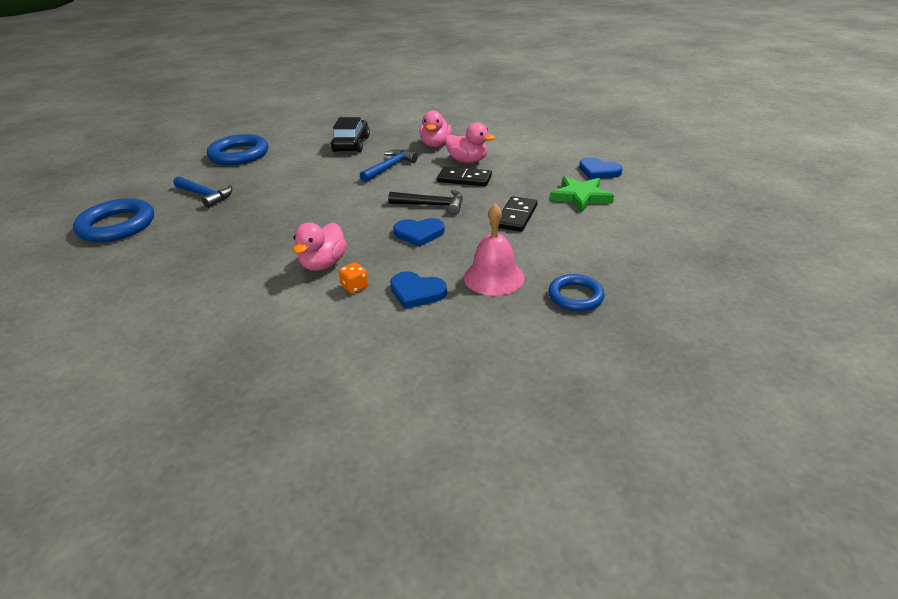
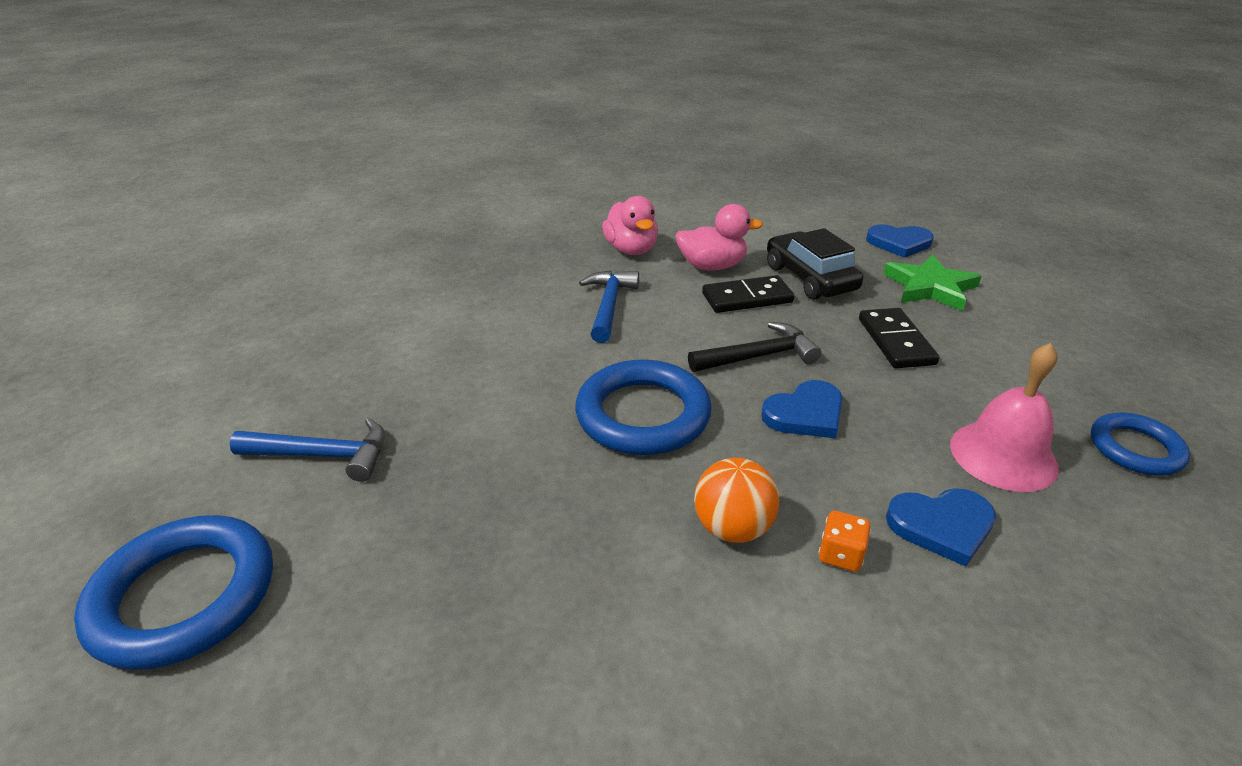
camera: 30 degrees left, 0 degrees up
(239, 154) = (296, 346): blue ring -> blue ring (643, 414)
(324, 264) = (732, 528): pink duck -> orange ball
(351, 144) = (492, 278): black car -> black car (810, 278)

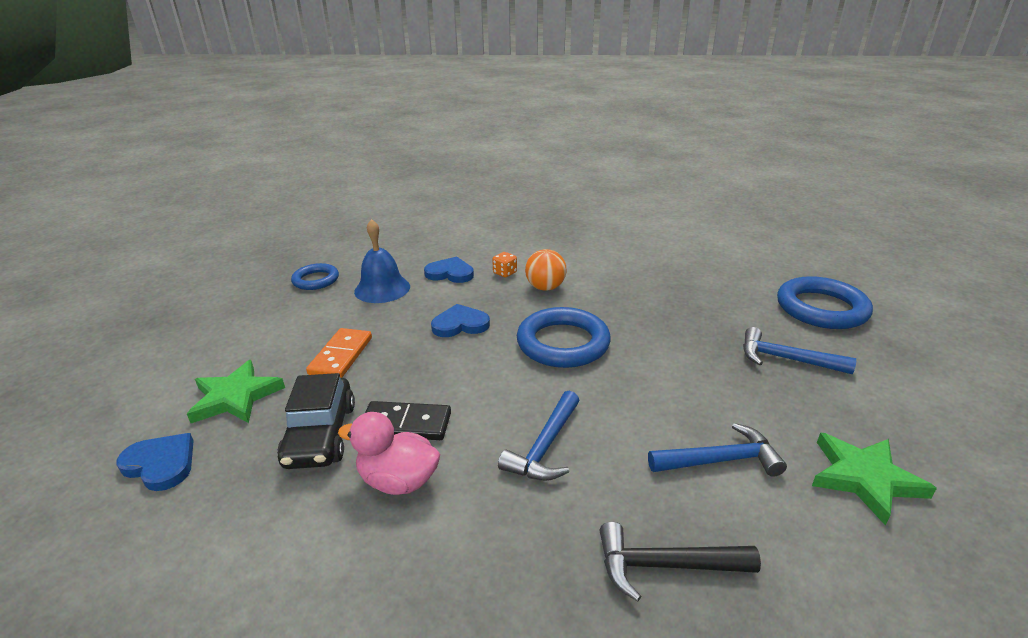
camera: 160 degrees left, 5 degrees down
(317, 336) = (864, 478): none -> green star
(447, 325) = (720, 460): none -> blue hammer
(631, 250) = (472, 544): pink duck -> none
(758, 356) = (452, 365): black hammer -> black hammer (665, 565)
(895, 341) = (341, 356): black domino -> orange domino
(1003, 455) = (382, 289): pink bell -> blue bell

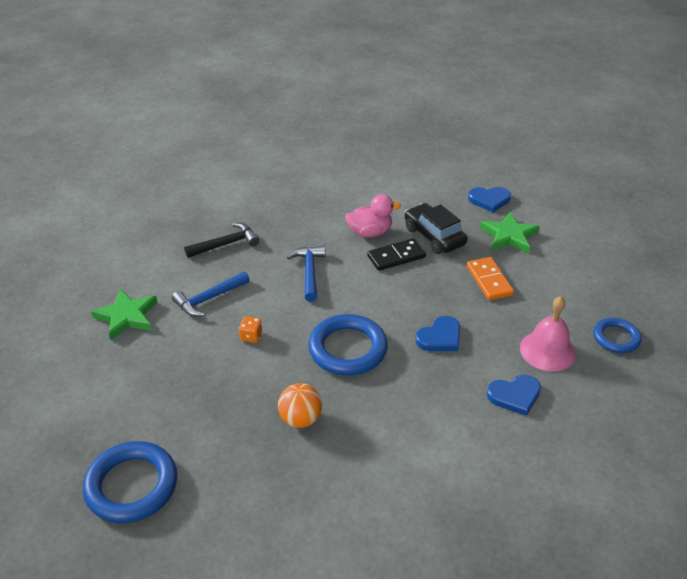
camera: 150 degrees right, 10 degrees up
(382, 289) = (547, 350): blue bell -> pink bell
(505, 273) = (465, 418): orange dice -> orange dice (251, 336)
(545, 288) = (408, 411): orange ball -> orange ball (300, 419)
(786, 359) = (169, 398): blue hammer -> none

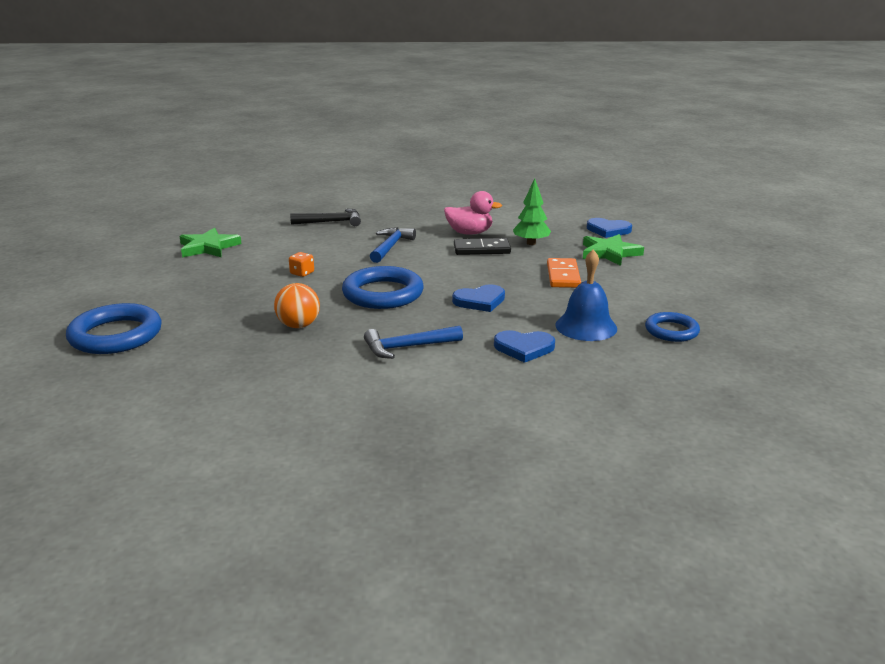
camera: 20 degrees right, 15 degrees down
(209, 299) = (286, 248): blue hammer -> blue hammer (408, 347)
(434, 236) = (531, 243): black car -> green tree
(547, 350) = (586, 326): pink bell -> blue bell

